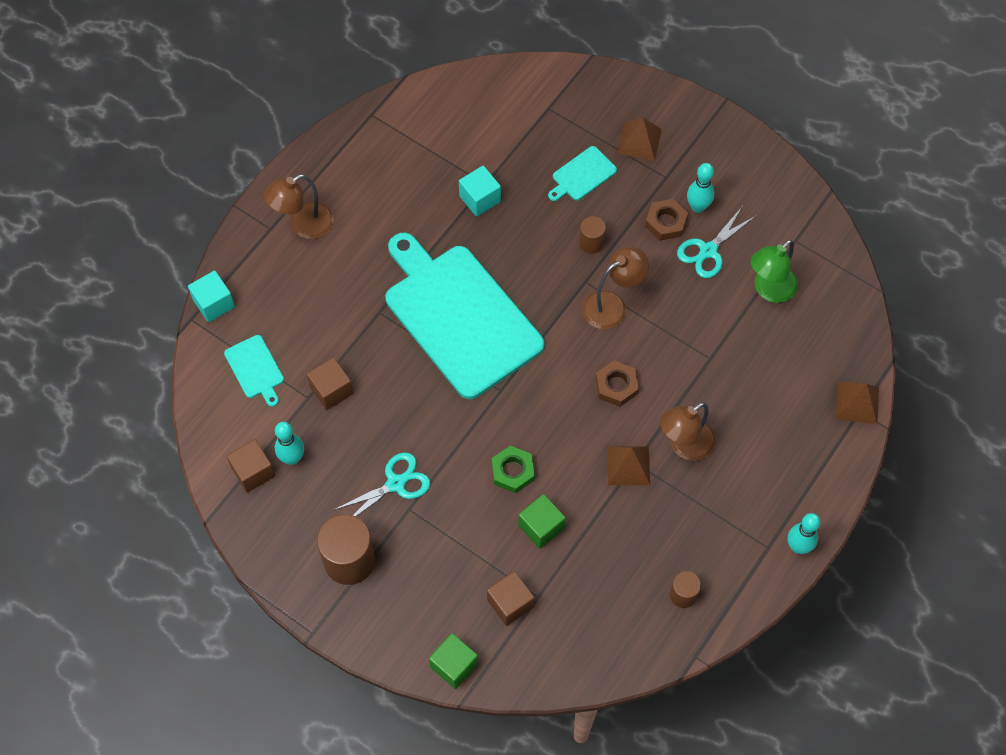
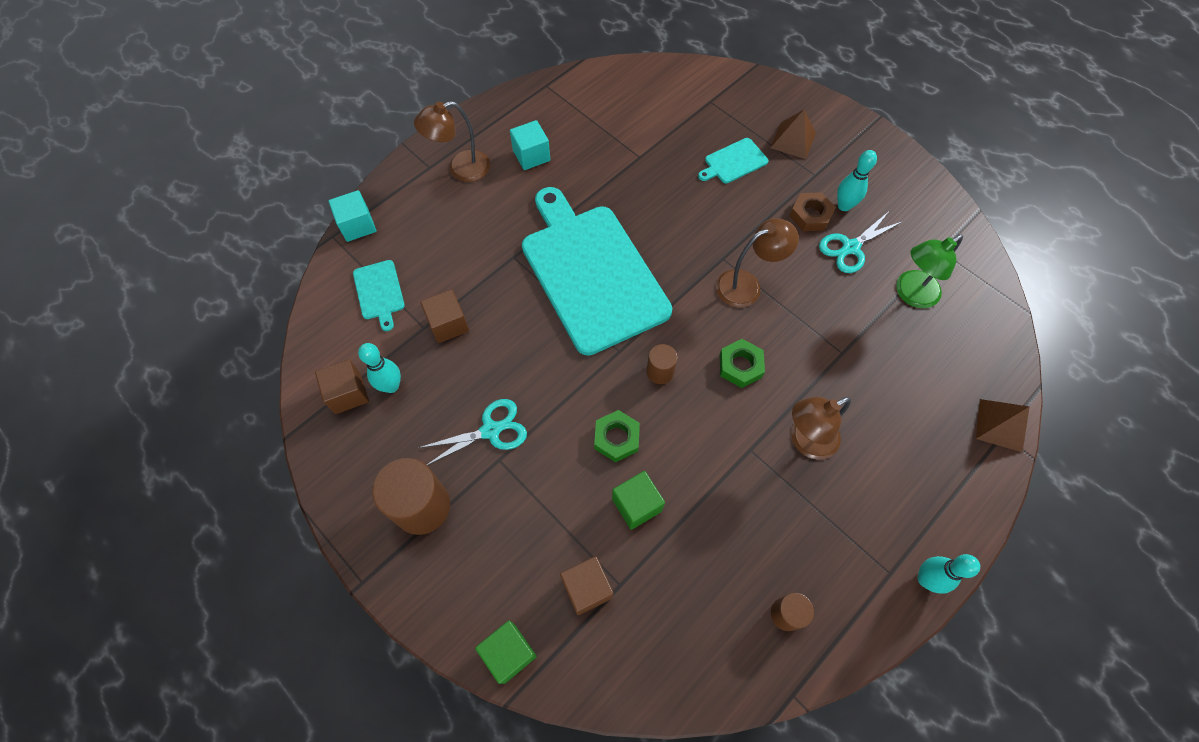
camera: 10 degrees right, 0 degrees up
(480, 199) = (632, 169): turquoise cube -> turquoise cube (531, 155)
(591, 243) = (734, 223): brown cylinder -> brown cylinder (660, 372)
(616, 386) = (740, 366): brown nut -> green nut
(628, 465) = (742, 452): brown pyramid -> none

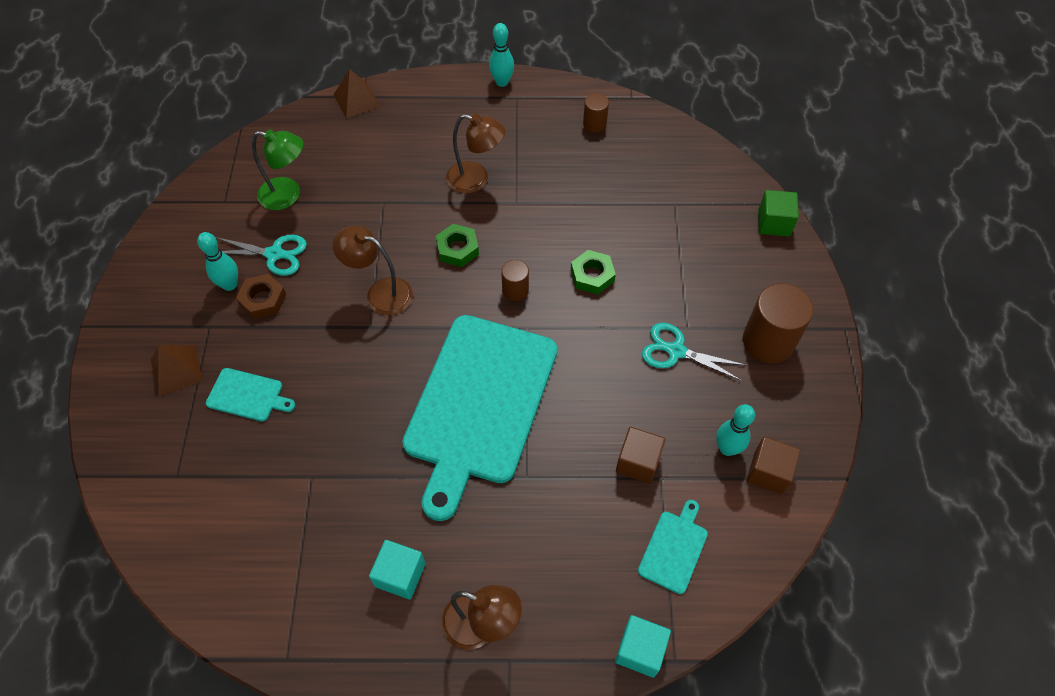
camera: 135 degrees left, 5 degrees down
(587, 588) = (696, 216): brown cube -> none
(636, 505) = (621, 231): green cube -> none

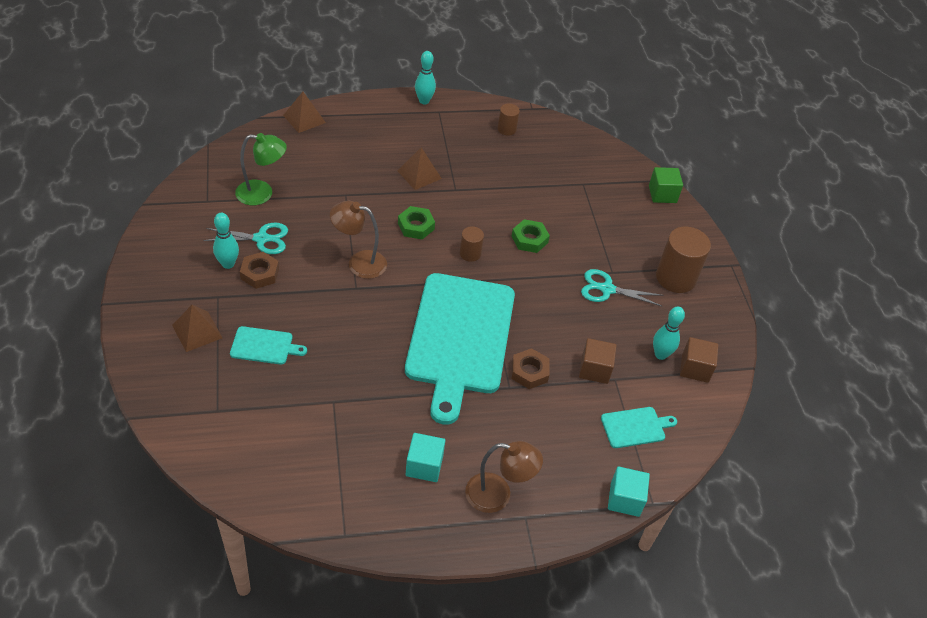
camera: 15 degrees left, 10 degrees down
(476, 180) = (419, 174): brown lamp -> brown pyramid
(555, 458) = (529, 372): none -> brown nut
(674, 548) = (635, 427): turquoise cutting board -> turquoise cutting board turned 60 degrees clockwise

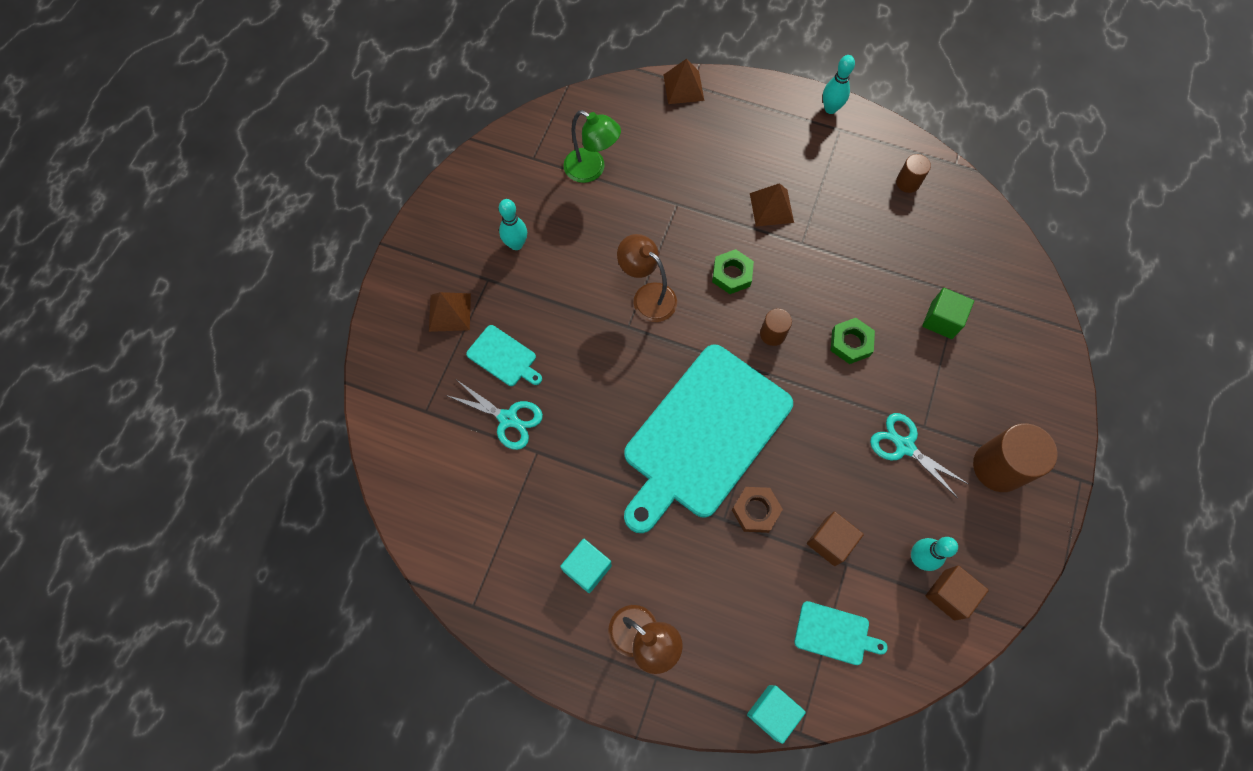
camera: 35 degrees right, 20 degrees up
(260, 273) = (541, 268): brown nut -> none
(261, 238) = (563, 226): turquoise scissors -> turquoise scissors (508, 419)
(662, 194) = (1051, 346): green cube -> green cube (941, 320)

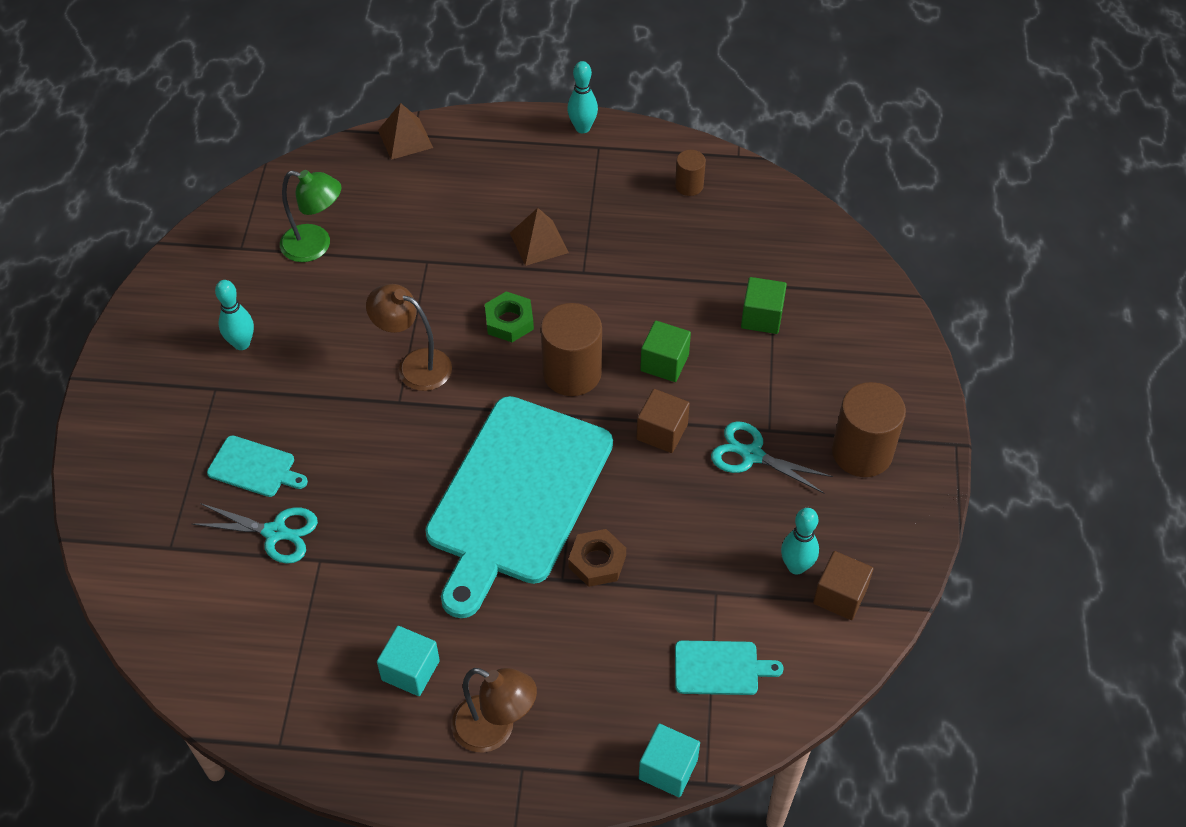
camera: 15 degrees left, 15 degrees down
(449, 312) = (175, 433): brown pyramid -> none
(772, 334) = (572, 373): brown cylinder -> brown cylinder, size x1.89
(830, 541) = (691, 573): brown cube -> brown cube (662, 432)
(850, 343) = (664, 363): green nut -> green cube

